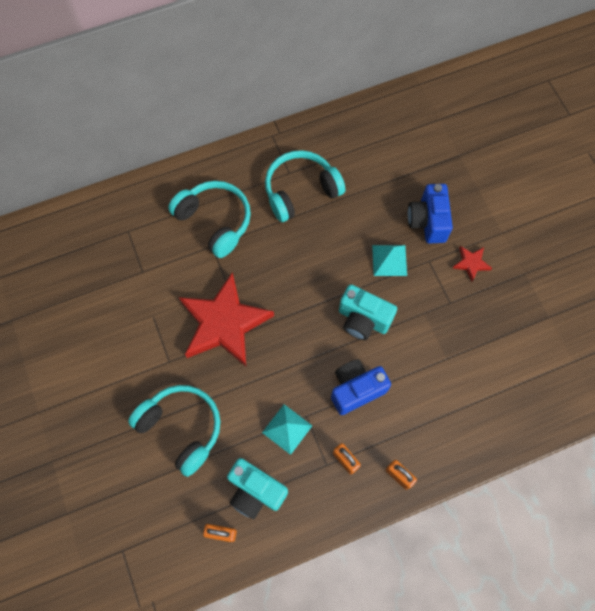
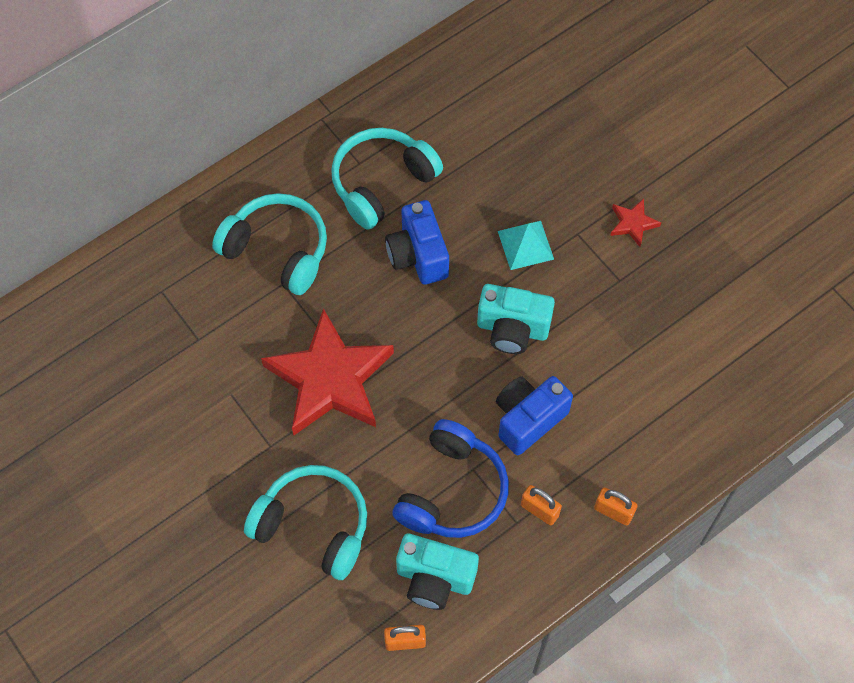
camera: 15 degrees left, 5 degrees down
(287, 429) = (452, 491): turquoise pyramid -> blue headphones
(427, 221) = (561, 183): blue camera -> blue camera (418, 255)

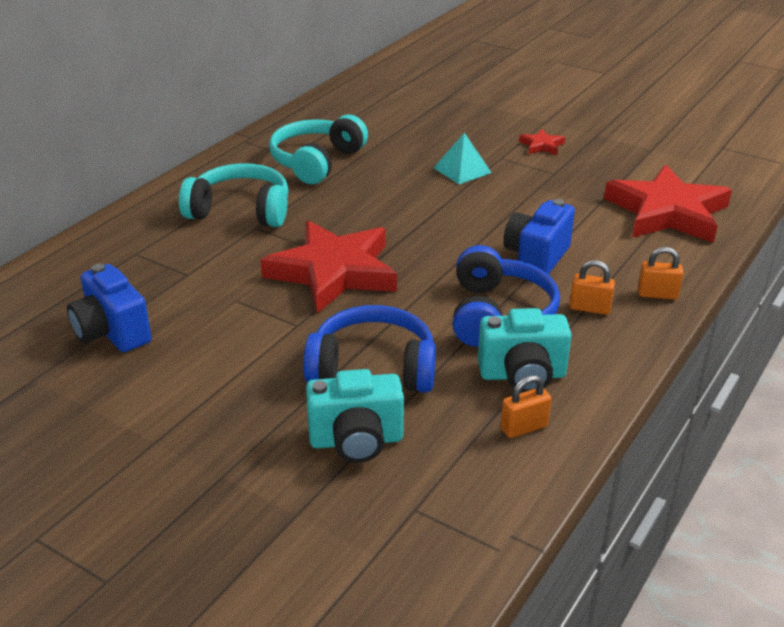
camera: 20 degrees left, 30 degrees down
(313, 525) = (373, 368): turquoise headphones -> blue headphones
(418, 255) = (372, 191): blue camera -> blue camera (112, 333)
(512, 329) = (484, 213): turquoise camera -> turquoise camera (356, 441)
(699, 387) = (667, 212): none -> red star

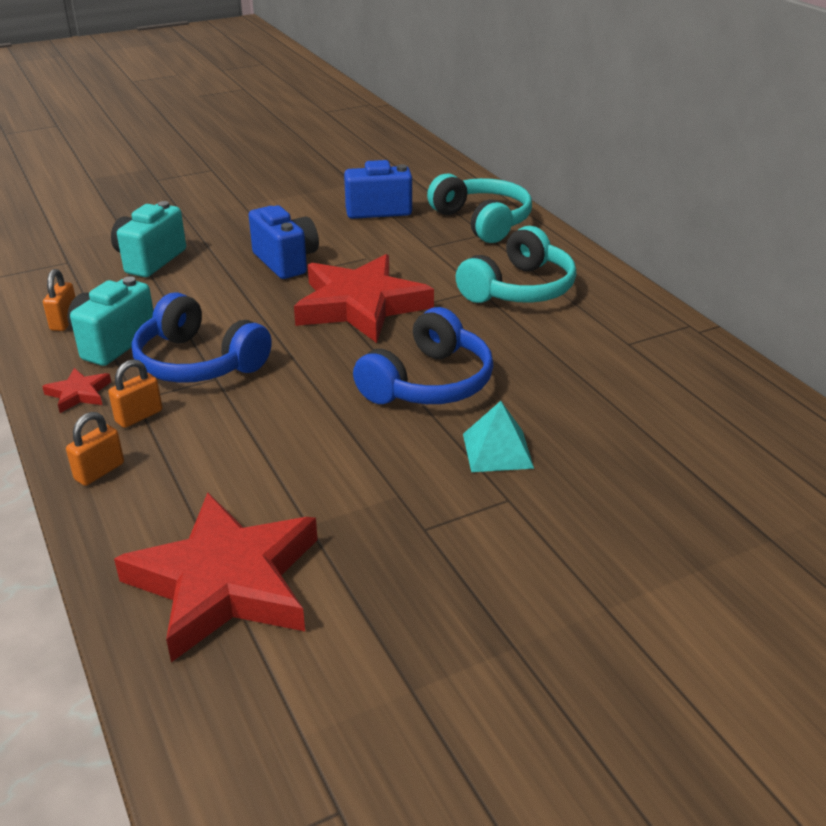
camera: 120 degrees right, 0 degrees up
(316, 162) = (600, 355): turquoise headphones -> turquoise headphones (482, 221)
(373, 368) = (212, 286): blue headphones -> blue headphones (429, 383)
(536, 258) = (254, 422): blue camera -> blue camera (286, 262)
(542, 145) = (517, 558): red star -> red star (79, 394)

